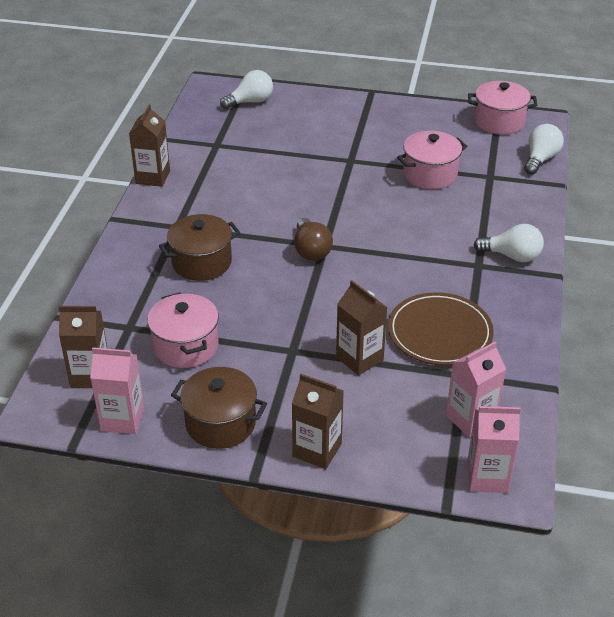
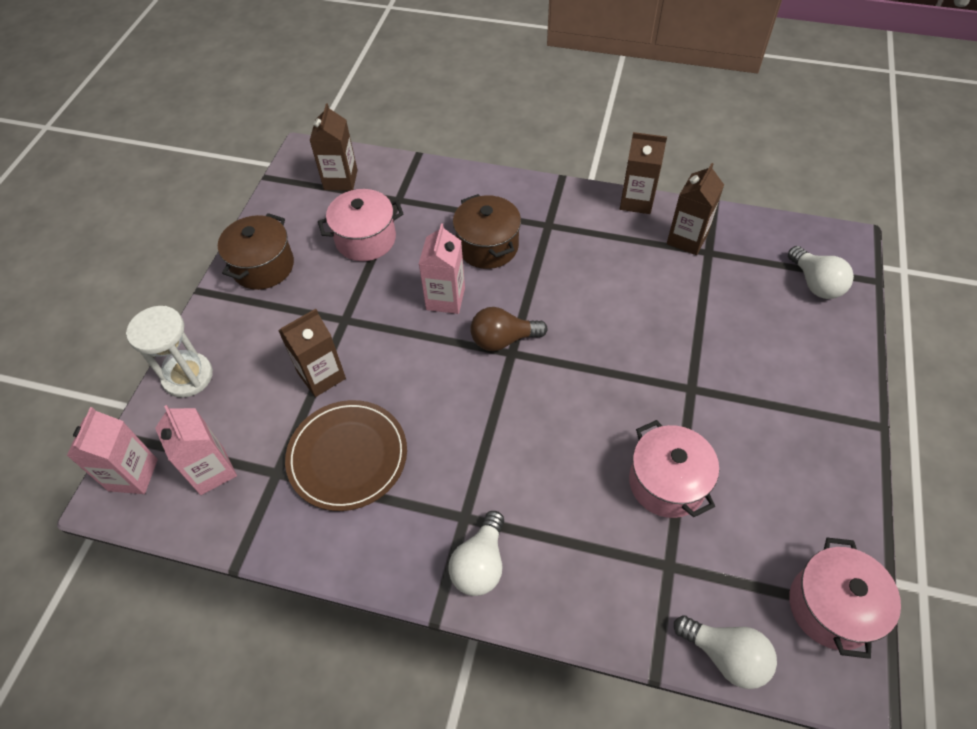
camera: 95 degrees right, 15 degrees up
(123, 419) = (285, 203): pink carton -> pink carton (445, 299)
(317, 450) = (211, 335): brown carton -> brown carton (687, 239)
(370, 459) = (188, 376): none -> white hourglass

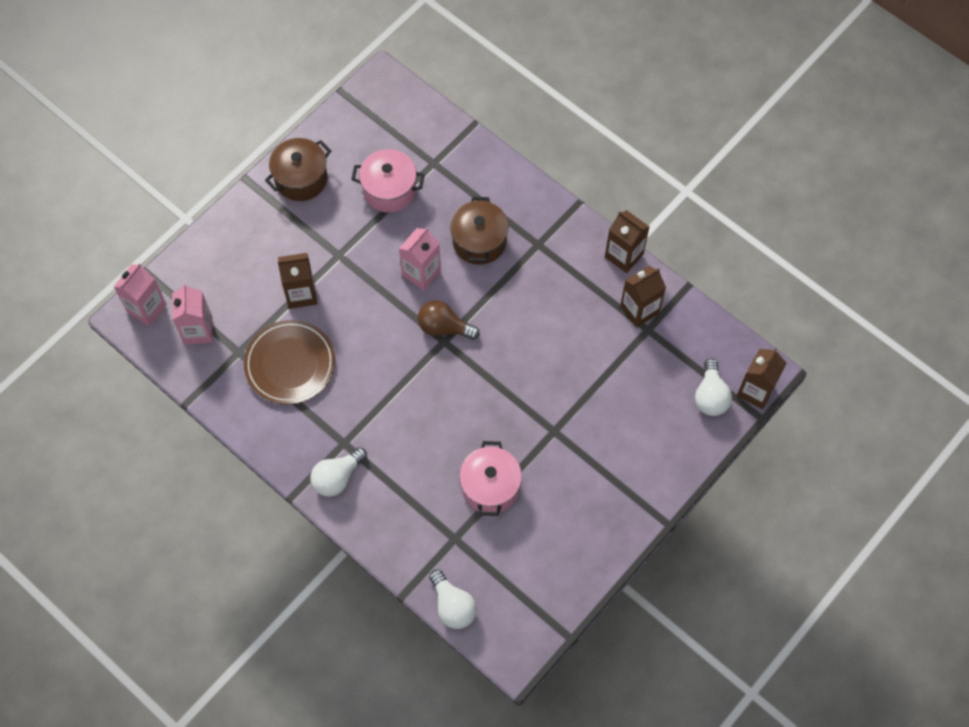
camera: 25 degrees right, 10 degrees up
(188, 376) = (210, 249): white hourglass -> none
(340, 180) = (398, 121): brown carton -> brown carton (755, 391)
(831, 607) = (538, 613): pink pot -> none

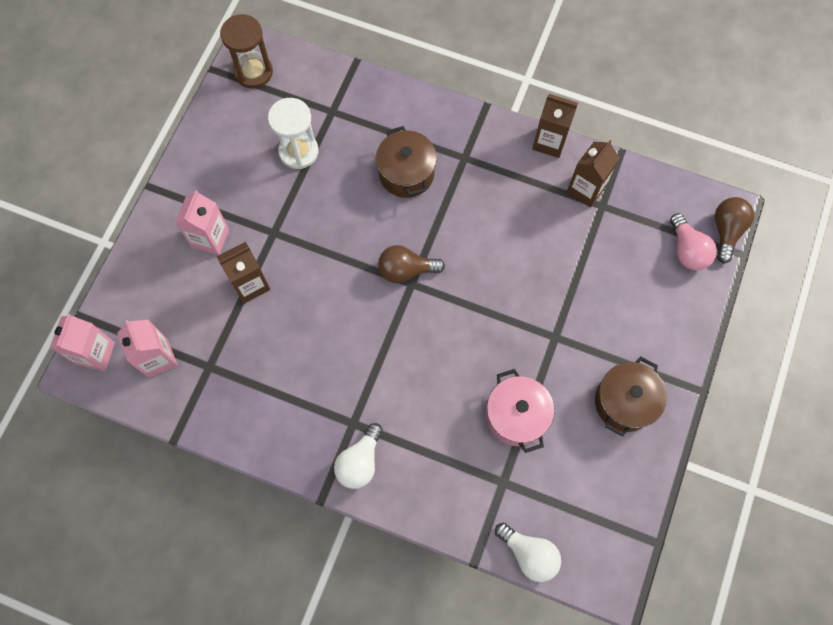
camera: 20 degrees left, 5 degrees up
(290, 364) = (266, 360): brown plate -> none
(301, 179) = (206, 168): brown pot -> brown pot (624, 402)
(376, 104) = (253, 72): none -> brown hourglass
(389, 190) = (298, 151): pink pot -> white hourglass
(421, 273) = (362, 223): pink carton -> pink carton (210, 238)
(710, 396) = (687, 250): white light bulb -> pink light bulb
(755, 391) = (726, 231): brown carton -> brown light bulb

